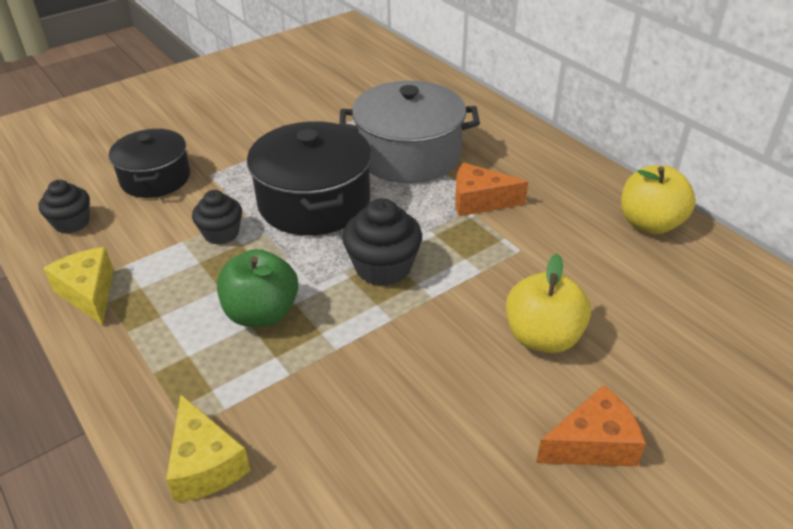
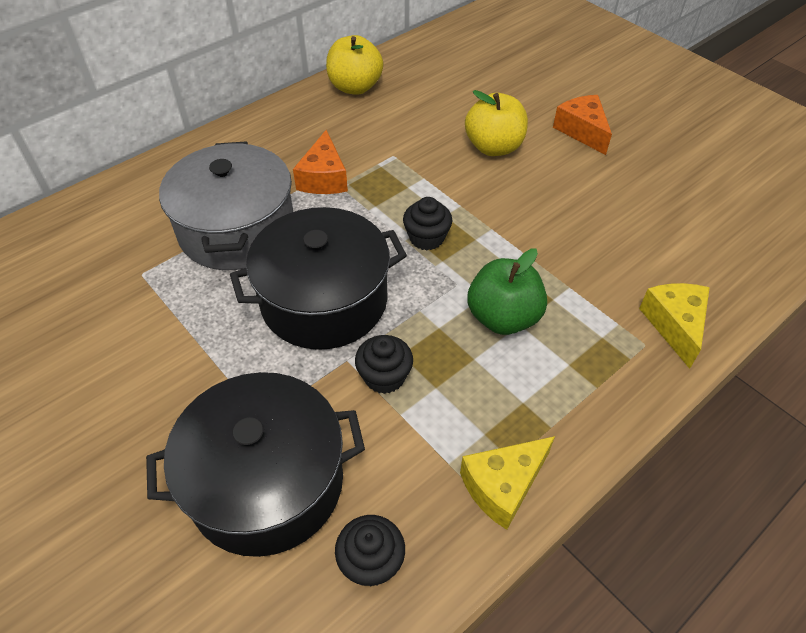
camera: 95 degrees left, 10 degrees up
(155, 178) = (266, 482): black pot -> black pot, size x1.55
(205, 464) = (674, 325): yellow cheese -> yellow cheese turned 60 degrees counterclockwise
(383, 267) = (426, 238): black cupcake -> black cupcake, size x0.66

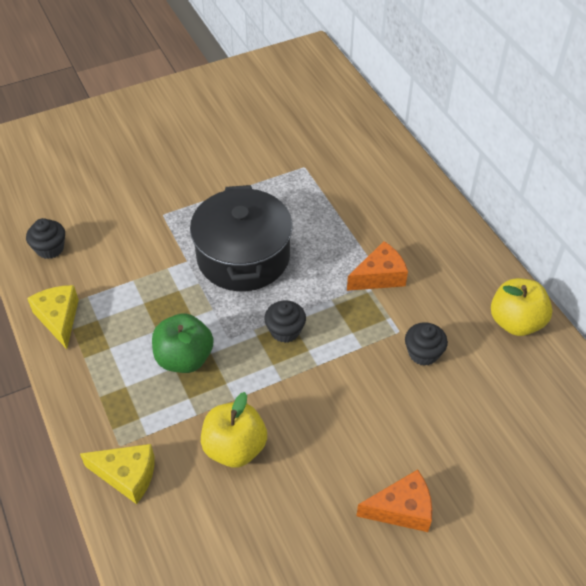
camera: 105 degrees right, 0 degrees up
(237, 230) = (332, 217): grey pot -> none
(266, 482) = (119, 212): black pot -> none
(323, 178) = (379, 276): orange cheese -> orange cheese turned 135 degrees clockwise
(384, 376) = (164, 277): black cupcake -> black cupcake (423, 353)
(494, 147) = (392, 415): yellow apple -> yellow apple (235, 448)

